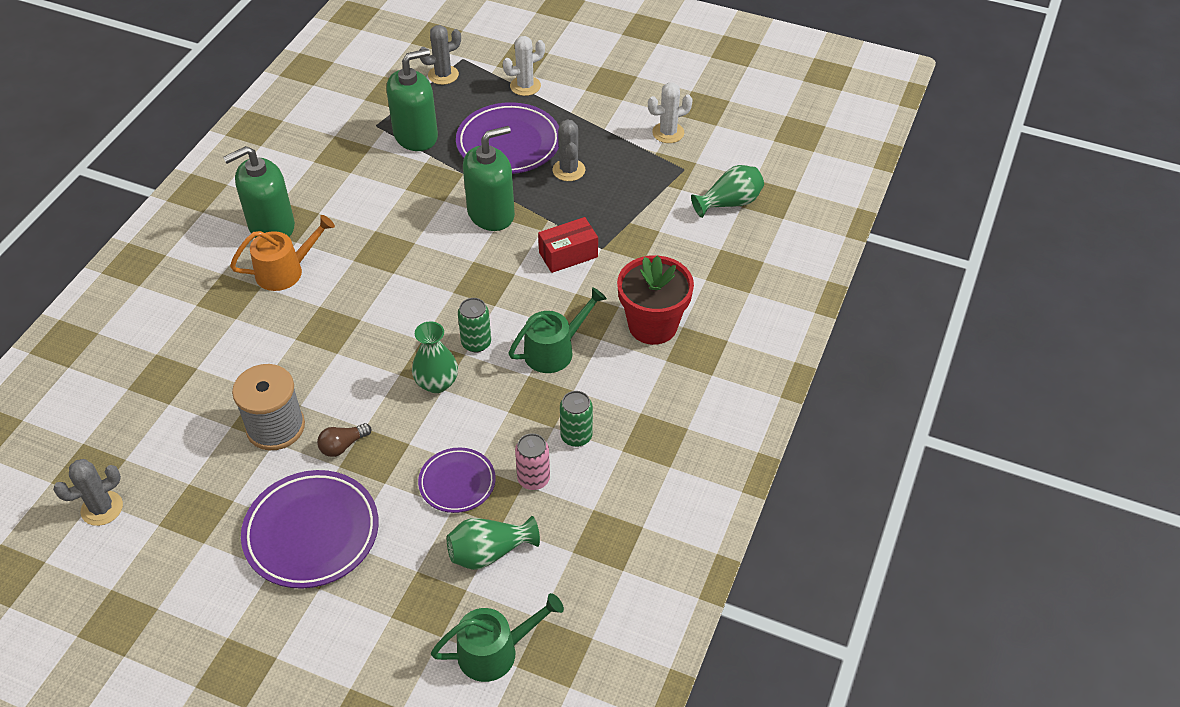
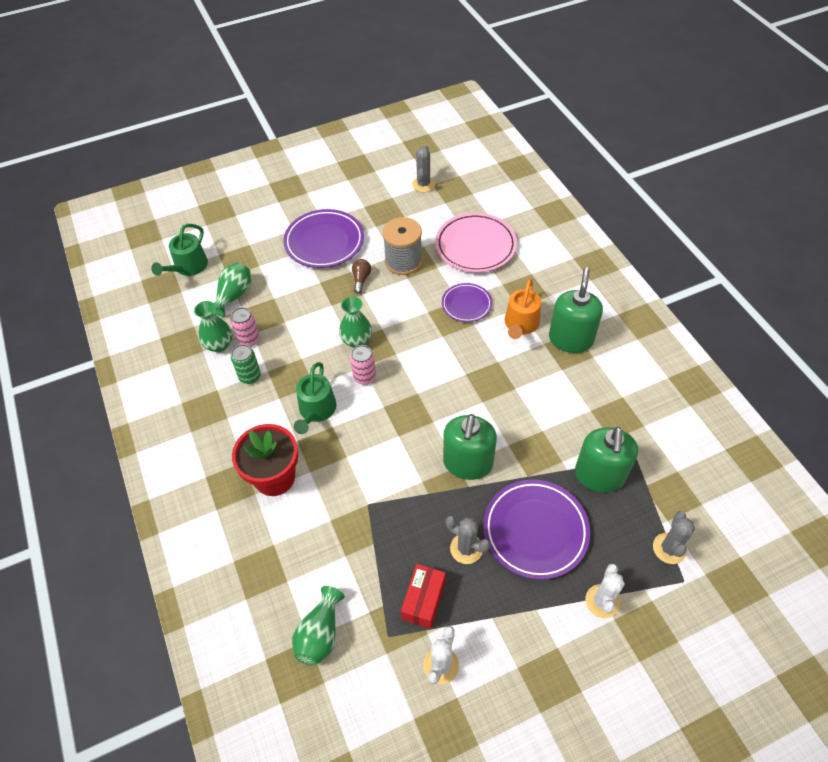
camera: 135 degrees right, 5 degrees up
(189, 378) = (475, 246): none -> pink plate
(457, 483) = (285, 308): purple plate -> purple plate (466, 304)
(476, 343) = (364, 377): green can -> pink can
(568, 255) = (382, 479): red box -> red box (423, 600)
(569, 501) = (219, 345): none -> green vase

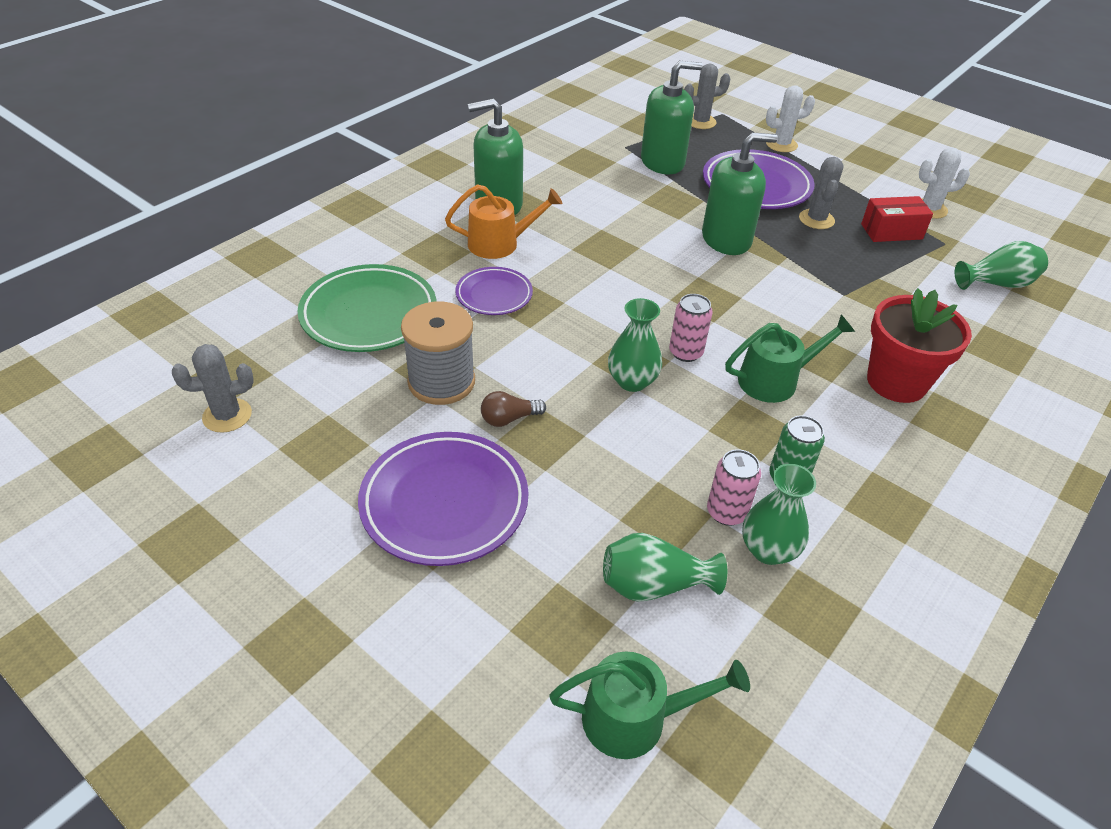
camera: 120 degrees left, 10 degrees down
(475, 246) = (369, 314): pink plate -> green plate

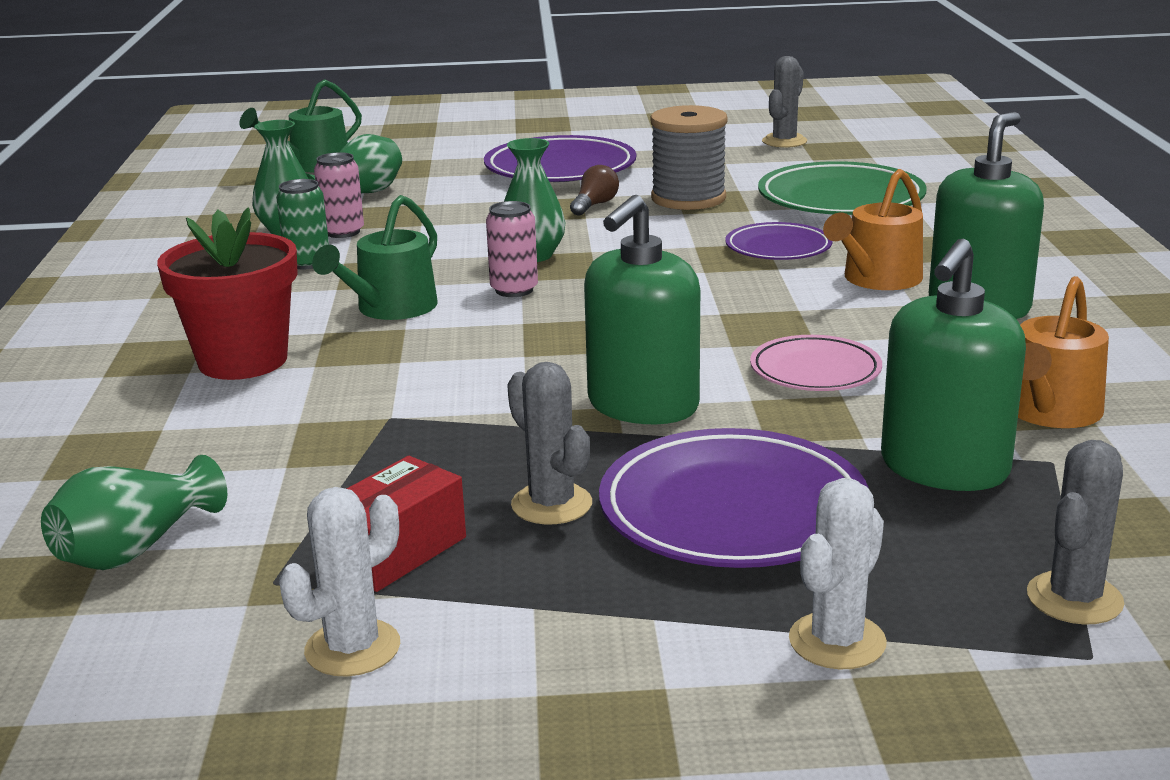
camera: 140 degrees right, 20 degrees down
(587, 157) = (1049, 412): none -> orange watering can
(631, 215) = (815, 371): none -> pink plate

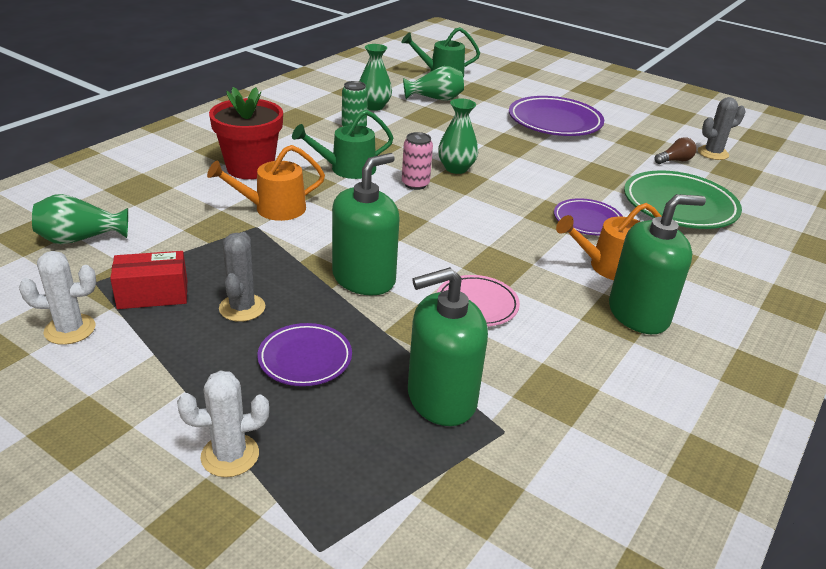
camera: 35 degrees right, 10 degrees up
(343, 232) = (395, 117): pink can -> none
(594, 205) = (535, 151): brown light bulb -> brown light bulb (674, 161)
(642, 405) = (364, 278): green soap dispenser -> green soap dispenser turned 150 degrees clockwise
(688, 198) = (592, 168): grey spool -> none
(733, 511) = (305, 359): purple plate -> purple plate, size x0.59
(1049, 412) = (558, 401): orange watering can -> orange watering can (273, 208)
(1074, 599) = (370, 514): grey cactus -> none

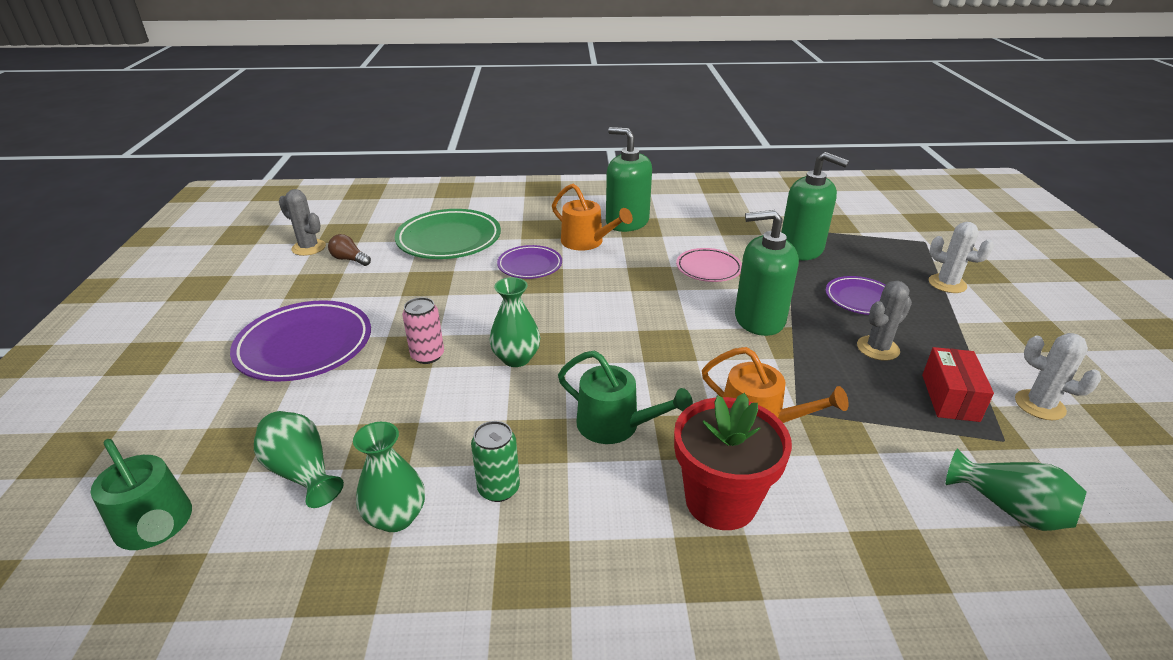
camera: 125 degrees left, 0 degrees up
(153, 294) = (949, 397): red box -> red box turned 60 degrees clockwise
(415, 184) = (584, 366): pink can -> pink can (427, 355)

